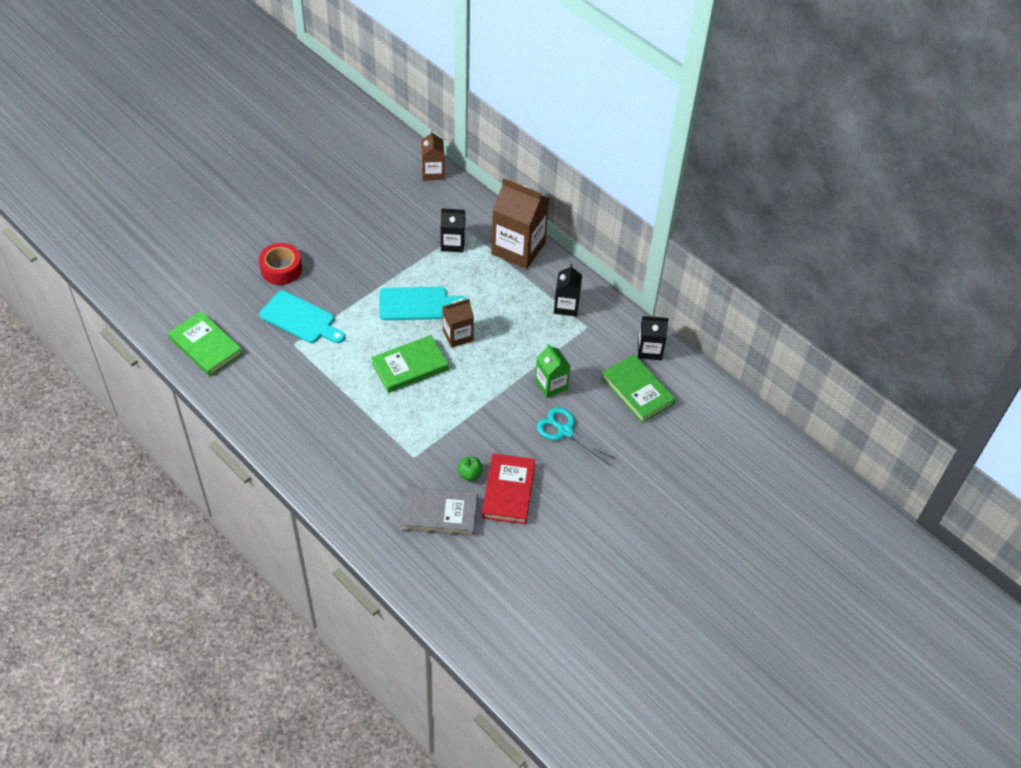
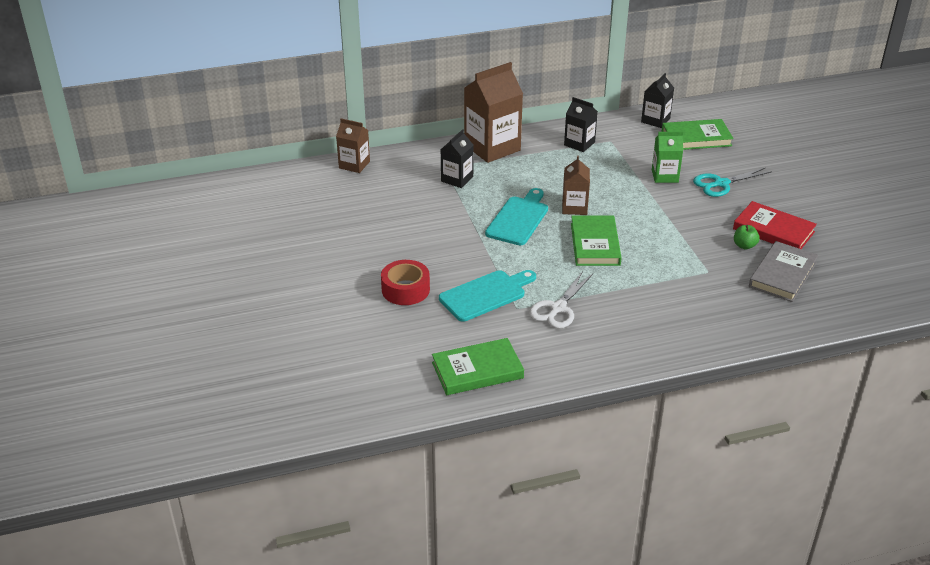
camera: 60 degrees left, 15 degrees down
(306, 370) = (557, 308): none -> white scissors

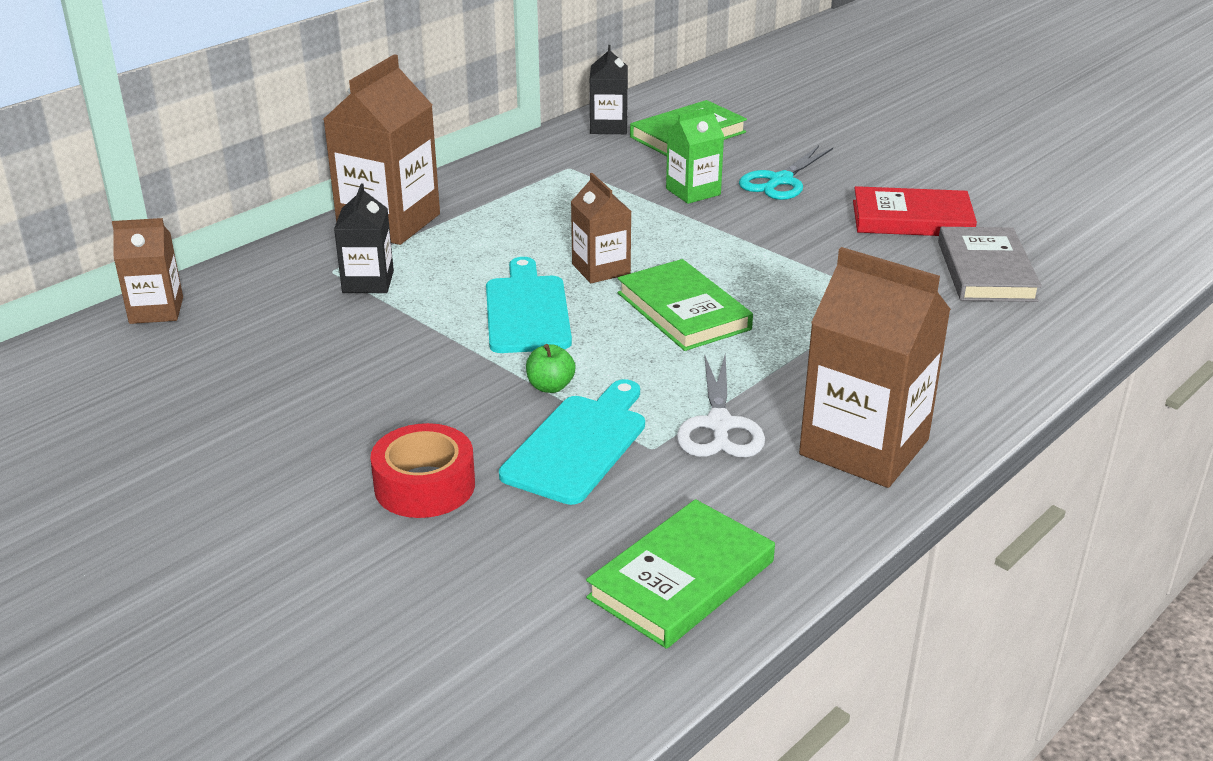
camera: 30 degrees left, 5 degrees down
(579, 144) = (525, 182): black carton -> none
(616, 344) = (864, 447): none -> brown carton
(744, 246) = (896, 249): green apple -> green apple (550, 386)

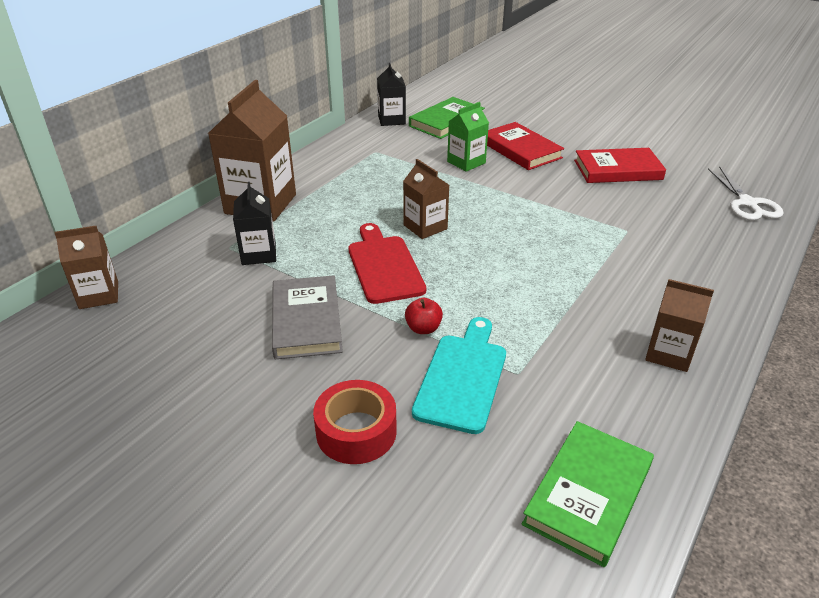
camera: 10 degrees left, 5 degrees up
(527, 311) = (384, 266): turquoise cutting board -> red cutting board
(550, 386) = (423, 328): green apple -> red apple
(683, 311) = (495, 255): green book -> none
(719, 425) = (559, 348): white scissors -> white scissors (747, 204)
(780, 181) = (520, 150): turquoise scissors -> red book
(864, 447) = (668, 353): brown carton -> brown carton, size x0.56
(985, 271) = (683, 203): grey book -> grey book (306, 321)

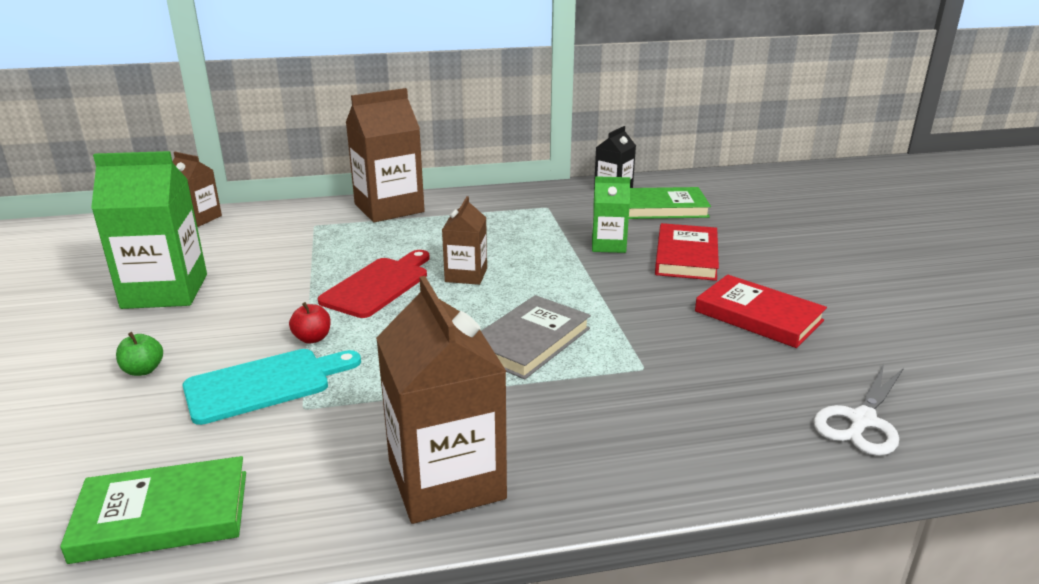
camera: 45 degrees right, 10 degrees down
(224, 369) = (165, 291): none -> green carton
(259, 254) = (321, 237): black carton -> none
(306, 321) = (259, 291): grey book -> grey book (529, 341)
(356, 431) = (143, 370): red tape -> green apple
(668, 353) = (446, 480): brown carton -> brown carton, size x1.79

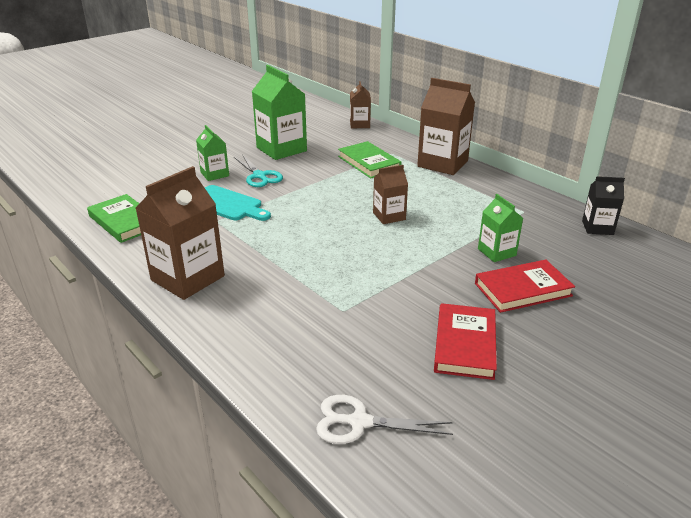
camera: 60 degrees right, 5 degrees up
(143, 370) = (214, 174): green apple -> green carton
(220, 332) = (260, 176): none -> turquoise scissors
(312, 338) = (275, 199): red apple -> none
(379, 285) = (346, 196): red cutting board -> none
(529, 341) = (334, 261): grey book -> none
(662, 208) = (596, 257): green book -> green book (369, 163)

